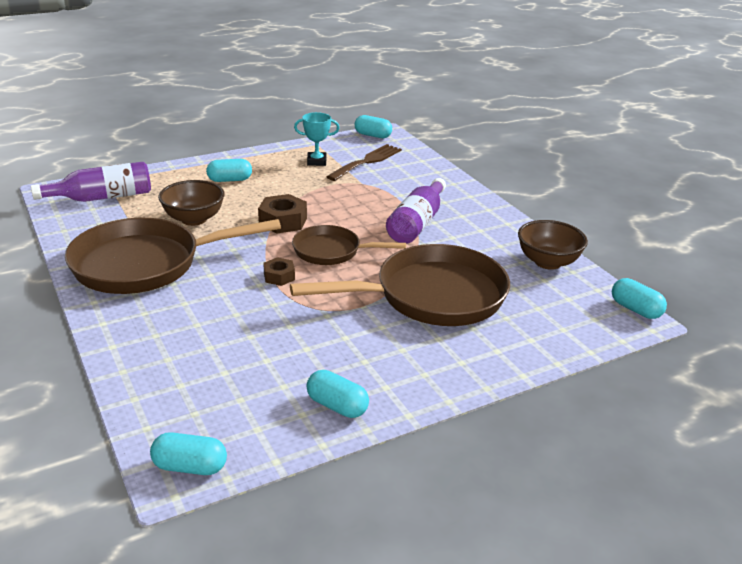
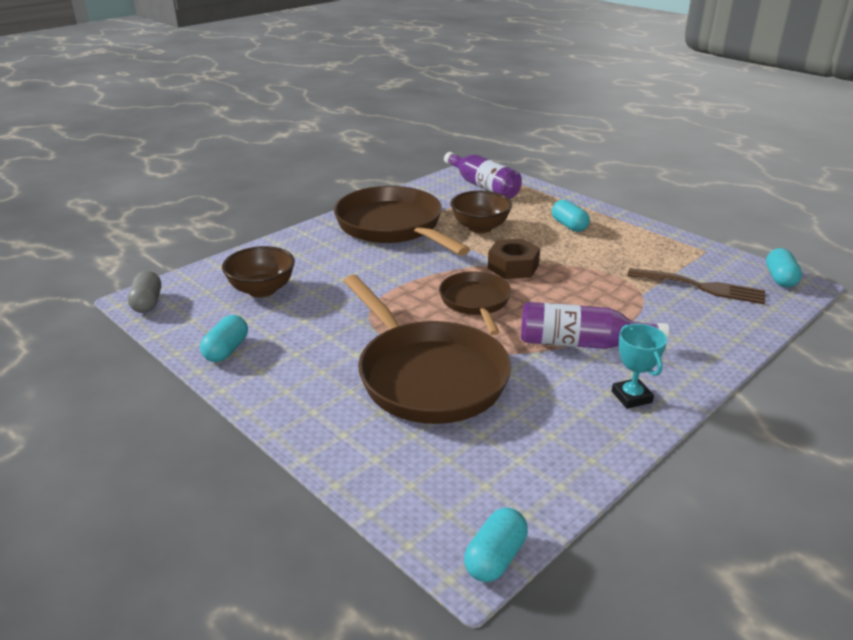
camera: 75 degrees right, 0 degrees up
(190, 467) = (147, 303): turquoise capsule -> grey capsule
(279, 276) = (411, 285): brown nut -> none
(316, 161) = (663, 258): turquoise trophy -> turquoise trophy (631, 397)
(547, 262) = (567, 459): brown bowl -> brown bowl (262, 290)

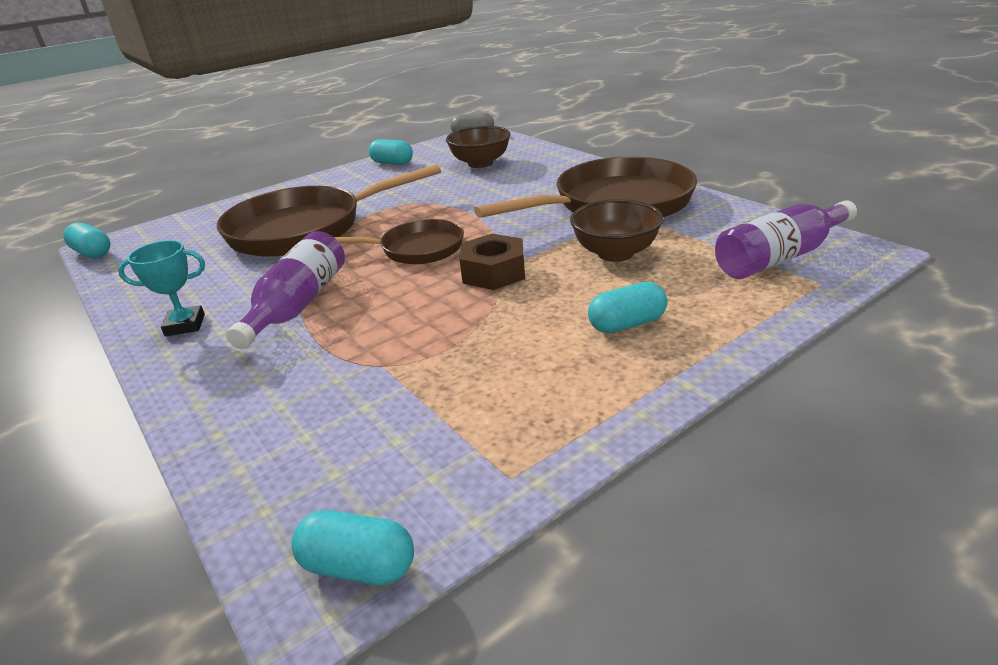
camera: 100 degrees right, 0 degrees up
(702, 287) = (374, 434): brown fork -> none

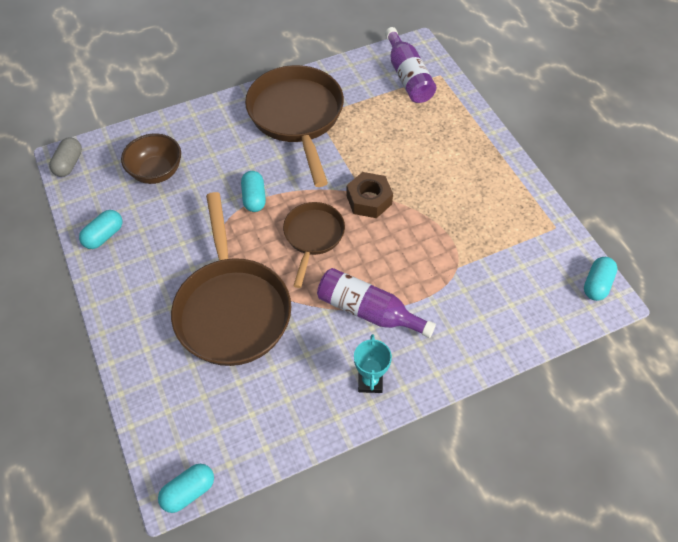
camera: 80 degrees left, 25 degrees up
(615, 253) = (371, 138): brown bowl -> none
(627, 324) = (452, 157): turquoise capsule -> turquoise capsule (254, 198)

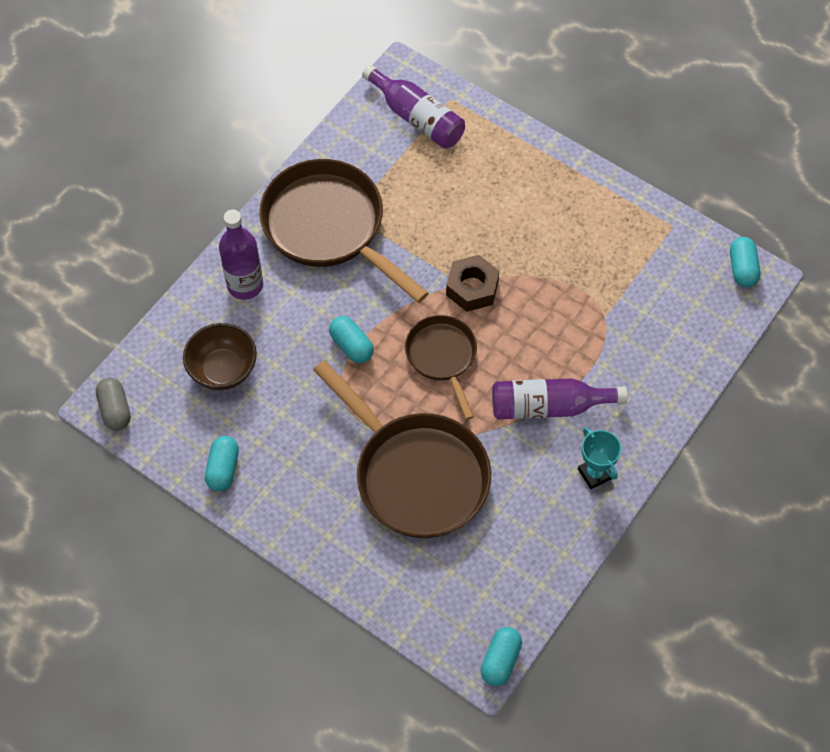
camera: 30 degrees left, 5 degrees up
(213, 127) = (245, 285): none -> purple bottle

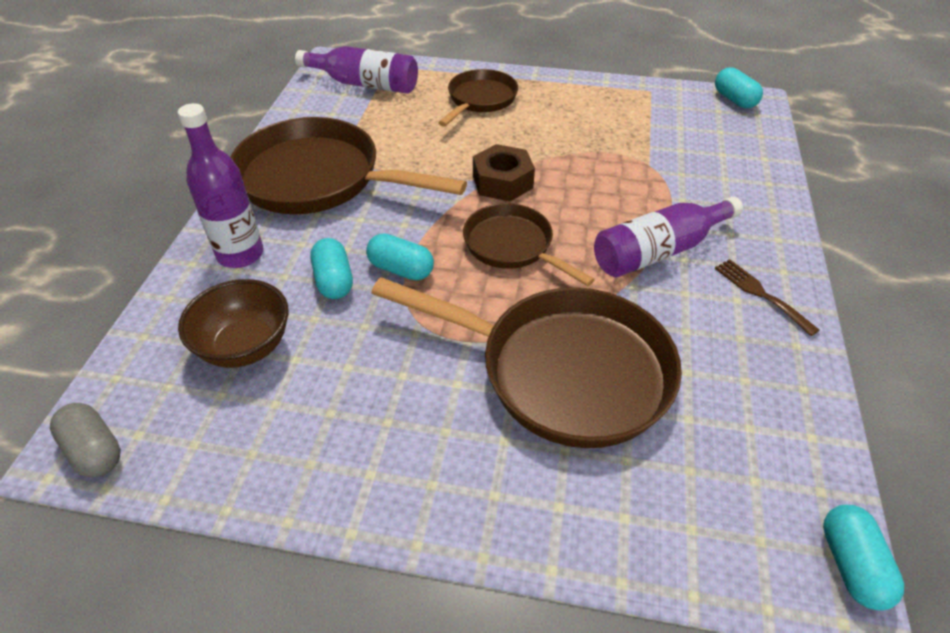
camera: 25 degrees left, 15 degrees down
(223, 469) = (293, 466): turquoise capsule -> turquoise capsule (333, 281)
(509, 179) = (480, 100): none -> brown pan
(595, 474) = (760, 294): turquoise trophy -> brown fork

